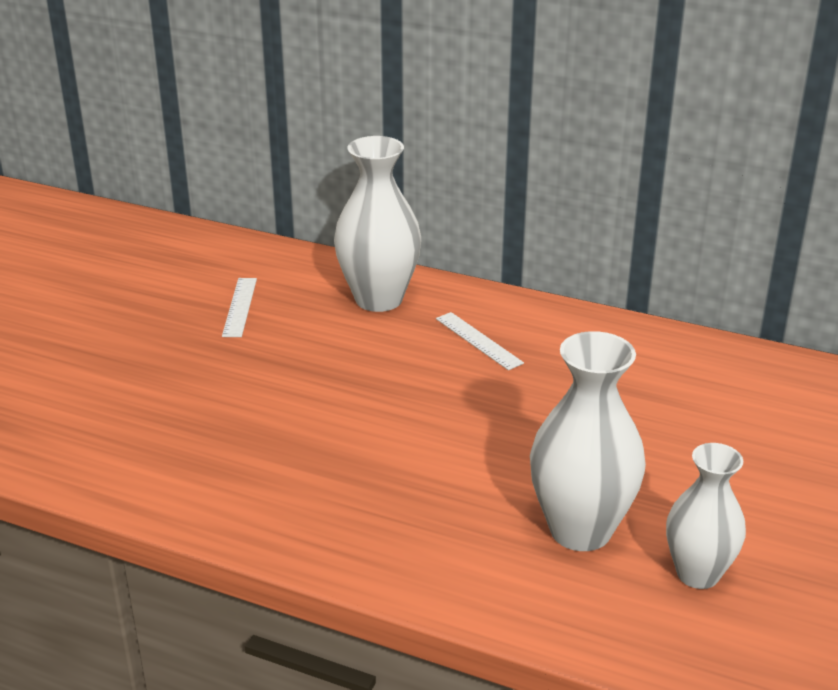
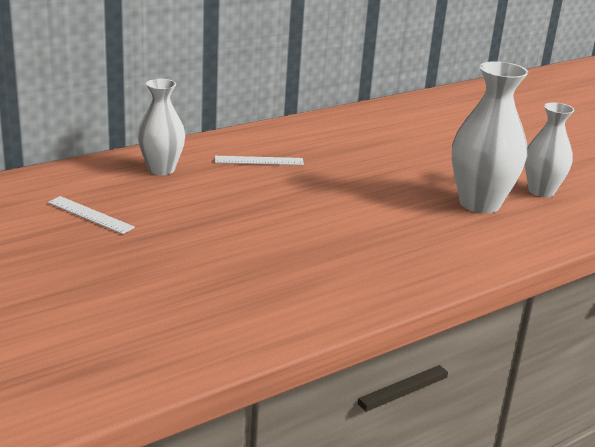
camera: 60 degrees left, 5 degrees down
(378, 299) = (161, 169): white vase -> white vase, size x0.66

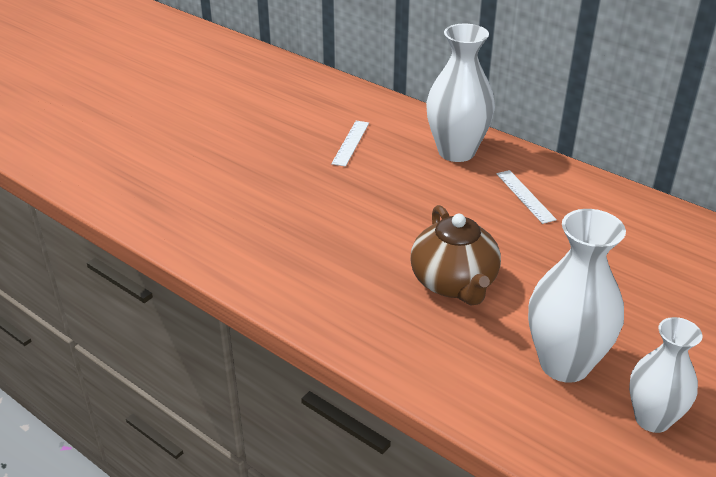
camera: 75 degrees right, 10 degrees up
(161, 169) = (456, 152): white vase -> white vase, size x1.52
(364, 220) = (454, 283): none -> brown teapot

